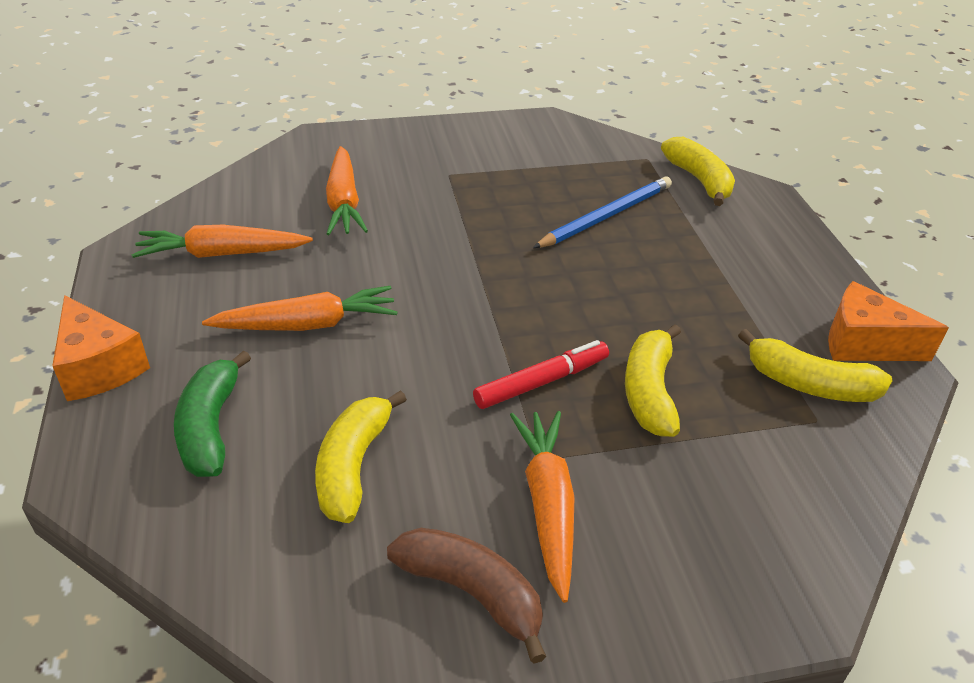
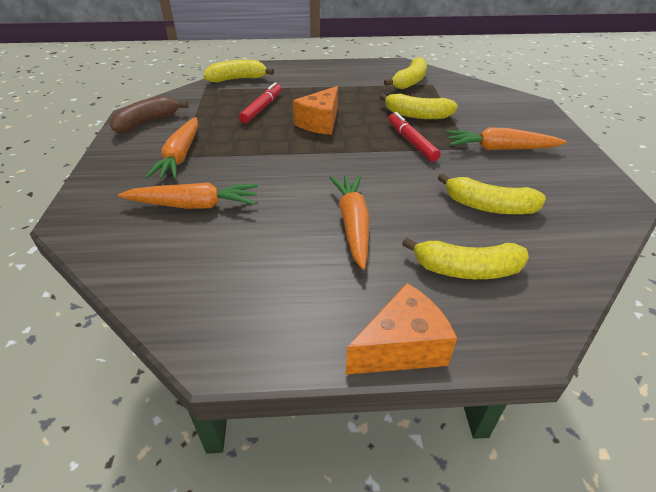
camera: 80 degrees left, 0 degrees up
(210, 427) = (466, 269): green banana -> yellow banana
(222, 254) = (245, 275): orange carrot -> orange carrot (180, 156)
(472, 593) = (562, 173): brown banana -> brown banana (147, 122)
(606, 216) = (262, 108): blue pencil -> red marker
(864, 344) = (383, 67): orange cheese -> orange cheese (320, 123)

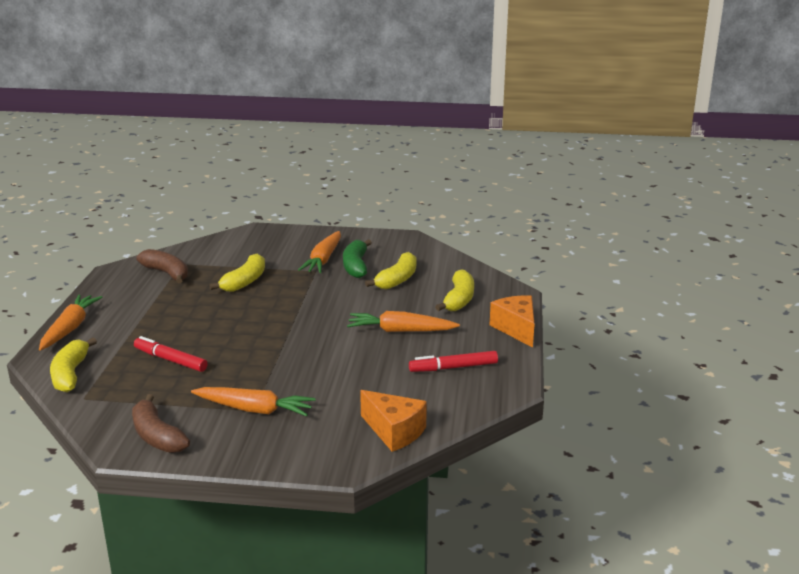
camera: 80 degrees left, 15 degrees down
(194, 205) = (348, 399): orange carrot -> orange carrot (70, 328)
(320, 123) = (229, 330): orange cheese -> orange cheese (394, 431)
(410, 81) = (167, 273): yellow banana -> brown banana
(411, 142) = (292, 292): red marker -> red marker (453, 368)
(501, 171) = (356, 266): none -> green banana

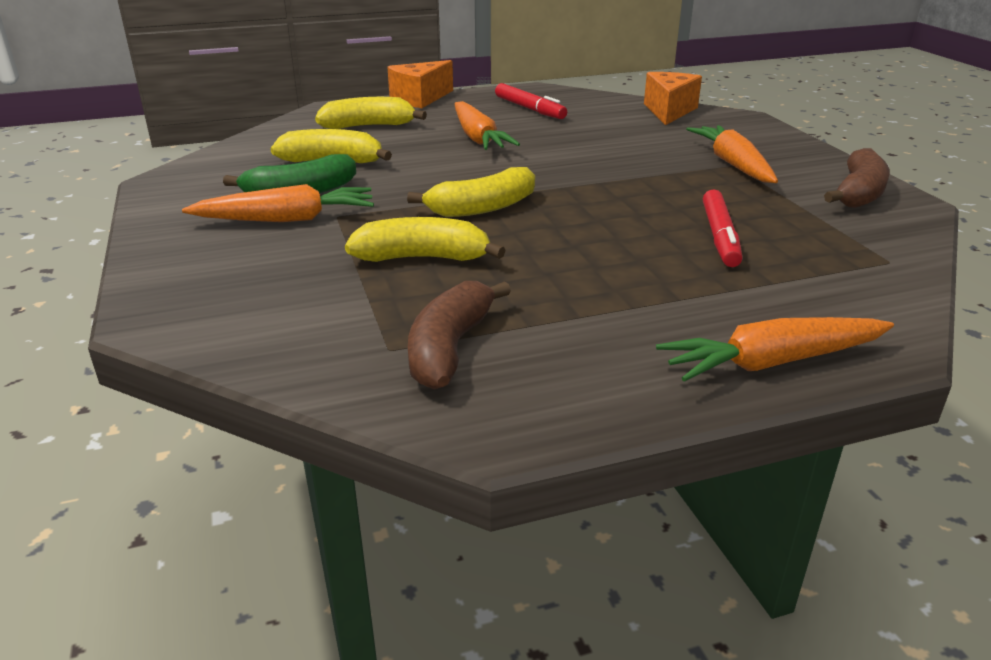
camera: 115 degrees left, 5 degrees up
(70, 374) = (869, 295): yellow banana -> yellow banana (482, 208)

